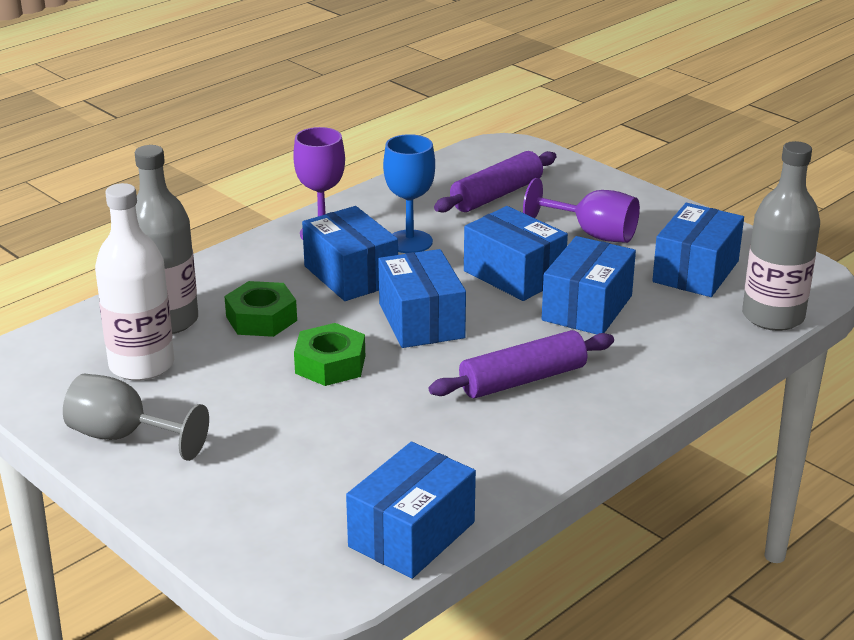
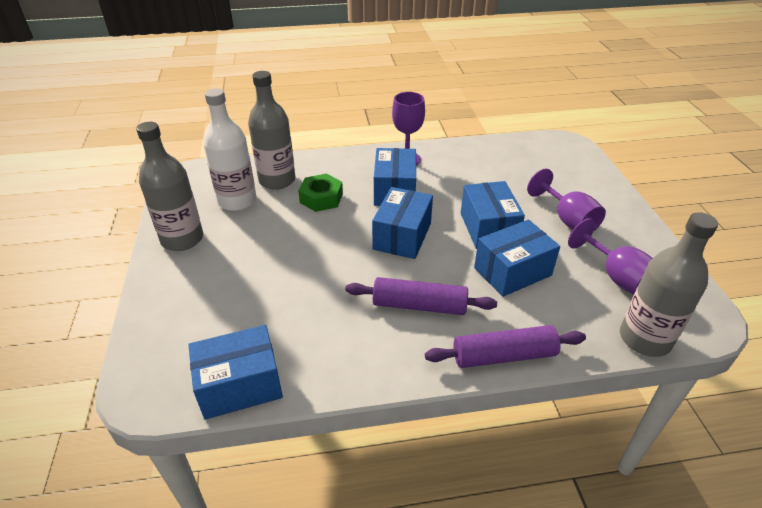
camera: 35 degrees right, 10 degrees up
(124, 436) = (182, 239): grey goblet -> grey bottle
(330, 364) = (324, 242): green nut -> none
(409, 242) = (448, 182): blue goblet -> none
(496, 195) = (530, 171): purple rolling pin -> purple rolling pin (503, 355)
(696, 271) = (616, 276): blue box -> purple goblet

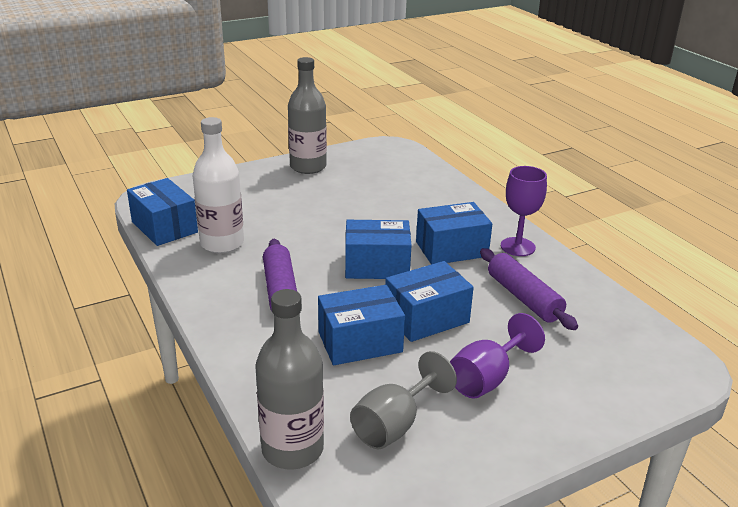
camera: 70 degrees right, 10 degrees down
(237, 201) = (373, 175): white bottle -> white bottle (222, 243)
(277, 180) = (418, 185): grey bottle -> none
(321, 198) = (407, 212): green nut -> none
(503, 355) = (233, 347): purple rolling pin -> purple rolling pin (523, 298)
(512, 271) = (360, 342): blue box -> blue box turned 60 degrees counterclockwise
(616, 276) = (394, 424): purple goblet -> grey goblet

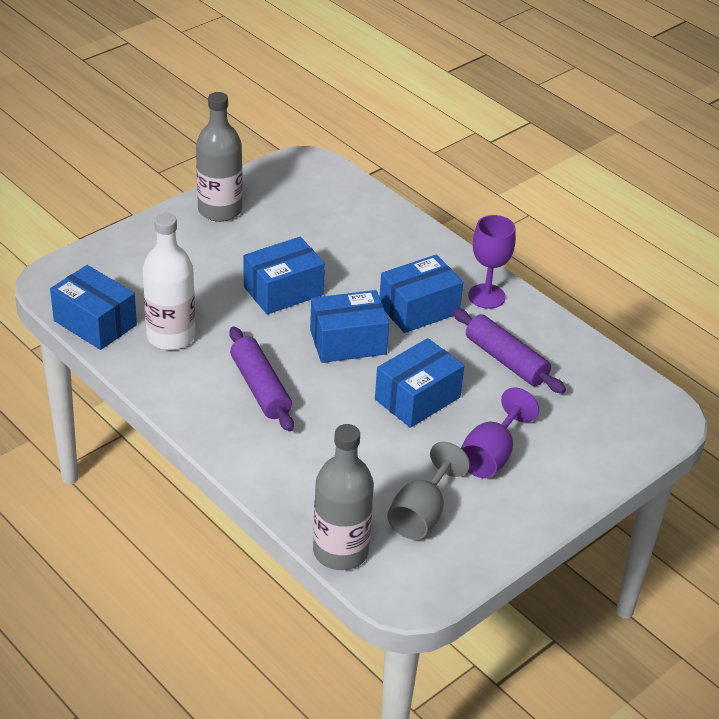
camera: 15 degrees left, 10 degrees up
(360, 342) = (362, 435): blue box -> blue box (283, 291)

